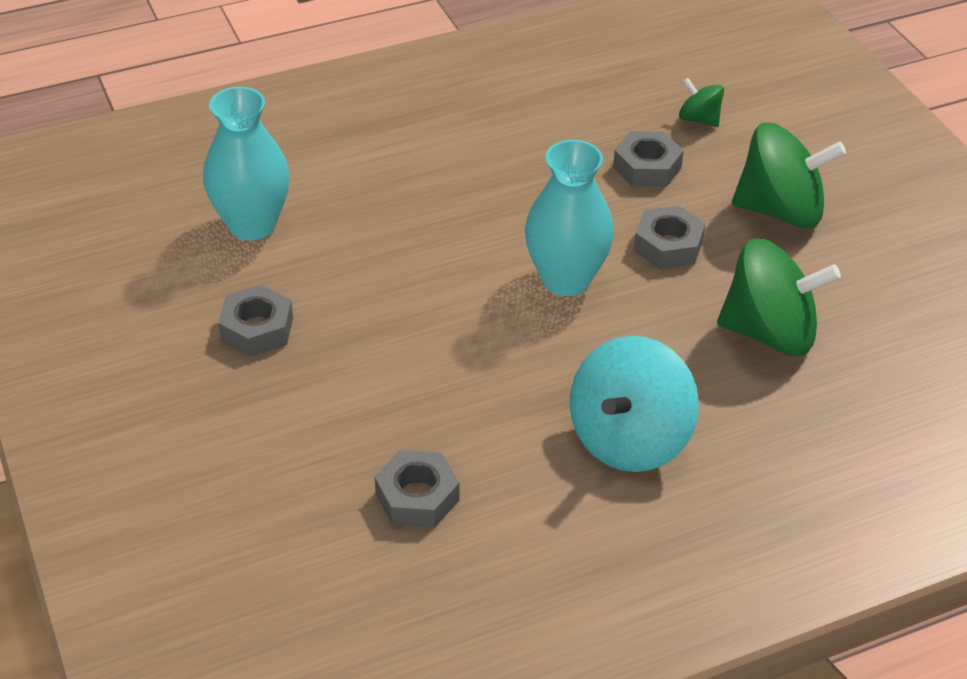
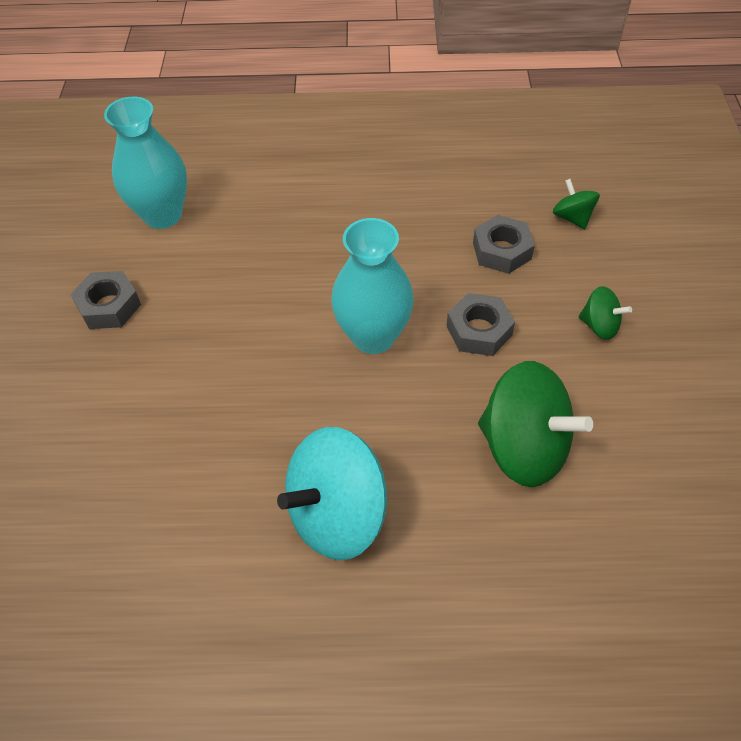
camera: 25 degrees right, 10 degrees up
(417, 497) = (130, 506): grey nut -> none
(780, 210) = (599, 326): green spinning top -> green spinning top, size x0.49

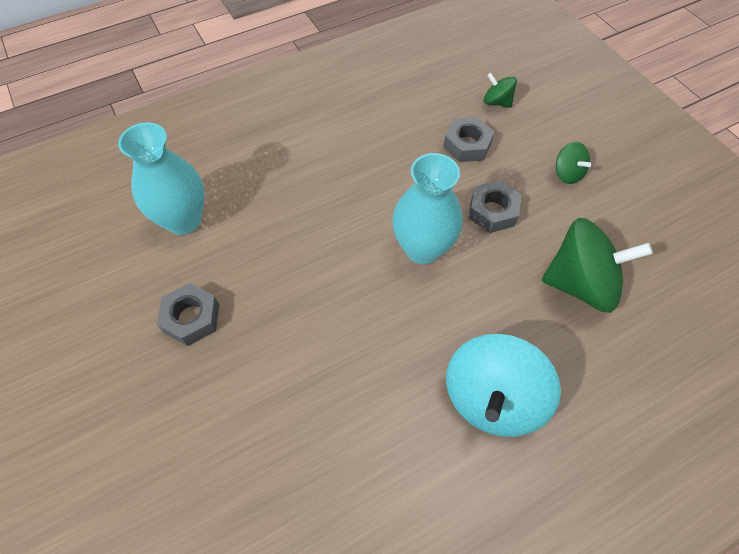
camera: 30 degrees left, 5 degrees up
(599, 326) = (567, 173): green spinning top -> green spinning top turned 60 degrees clockwise

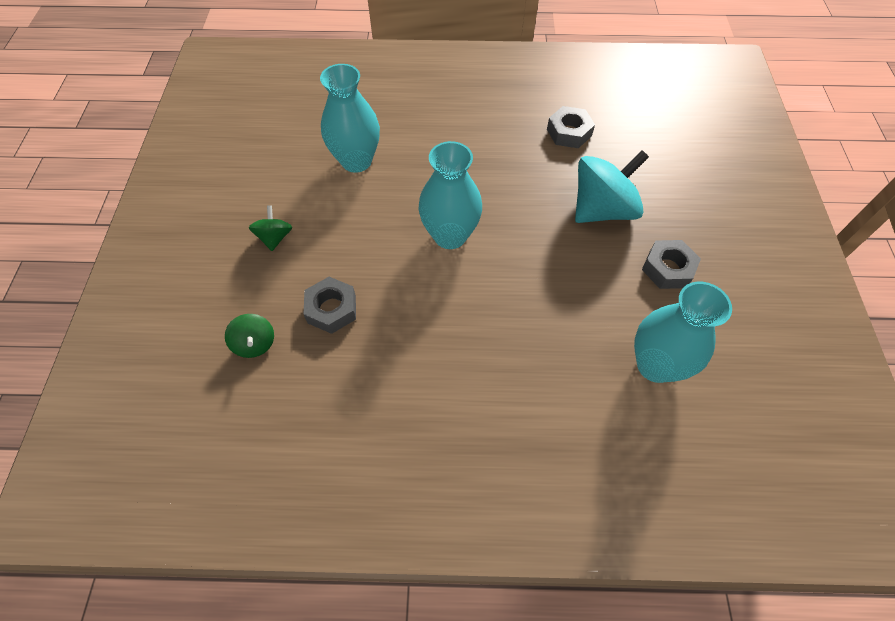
camera: 150 degrees left, 0 degrees up
(492, 211) = (368, 237): grey nut -> grey nut (569, 132)
(492, 398) = (475, 132): turquoise spinning top -> turquoise spinning top (602, 209)
(580, 283) = (356, 161): green spinning top -> turquoise vase

